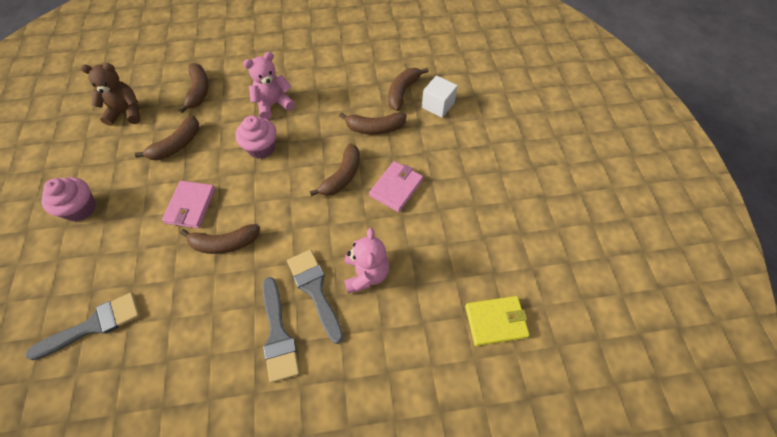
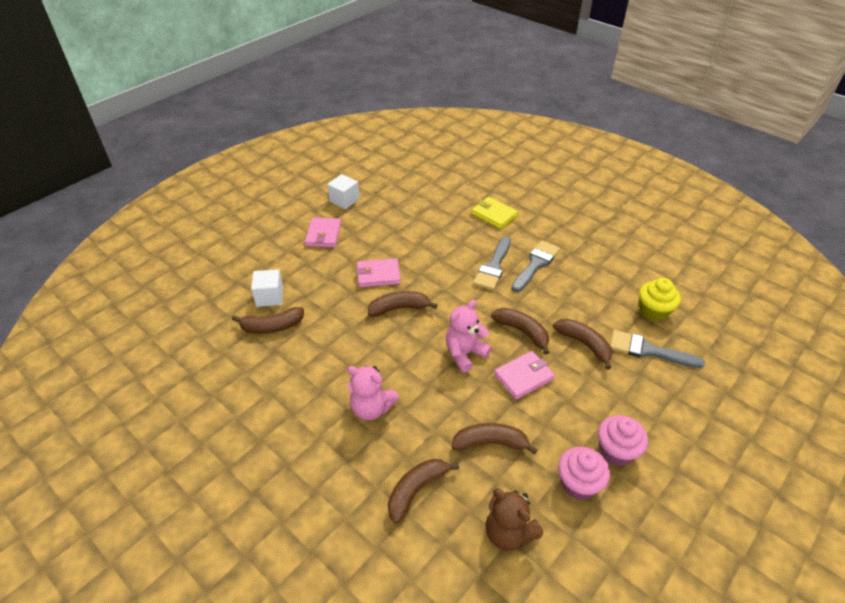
camera: 130 degrees left, 15 degrees down
(110, 386) = (653, 311): none -> yellow cupcake
(261, 148) = (426, 377): pink cupcake -> pink cupcake (578, 483)
(366, 274) = (456, 252): pink teddy bear -> pink teddy bear (465, 353)
(375, 128) = (332, 319): brown banana -> brown banana (584, 344)
(492, 181) = (323, 234): none -> pink wallet
(496, 321) = (423, 193): yellow wallet -> yellow wallet (494, 214)
(541, 232) = (344, 200): none -> white cube

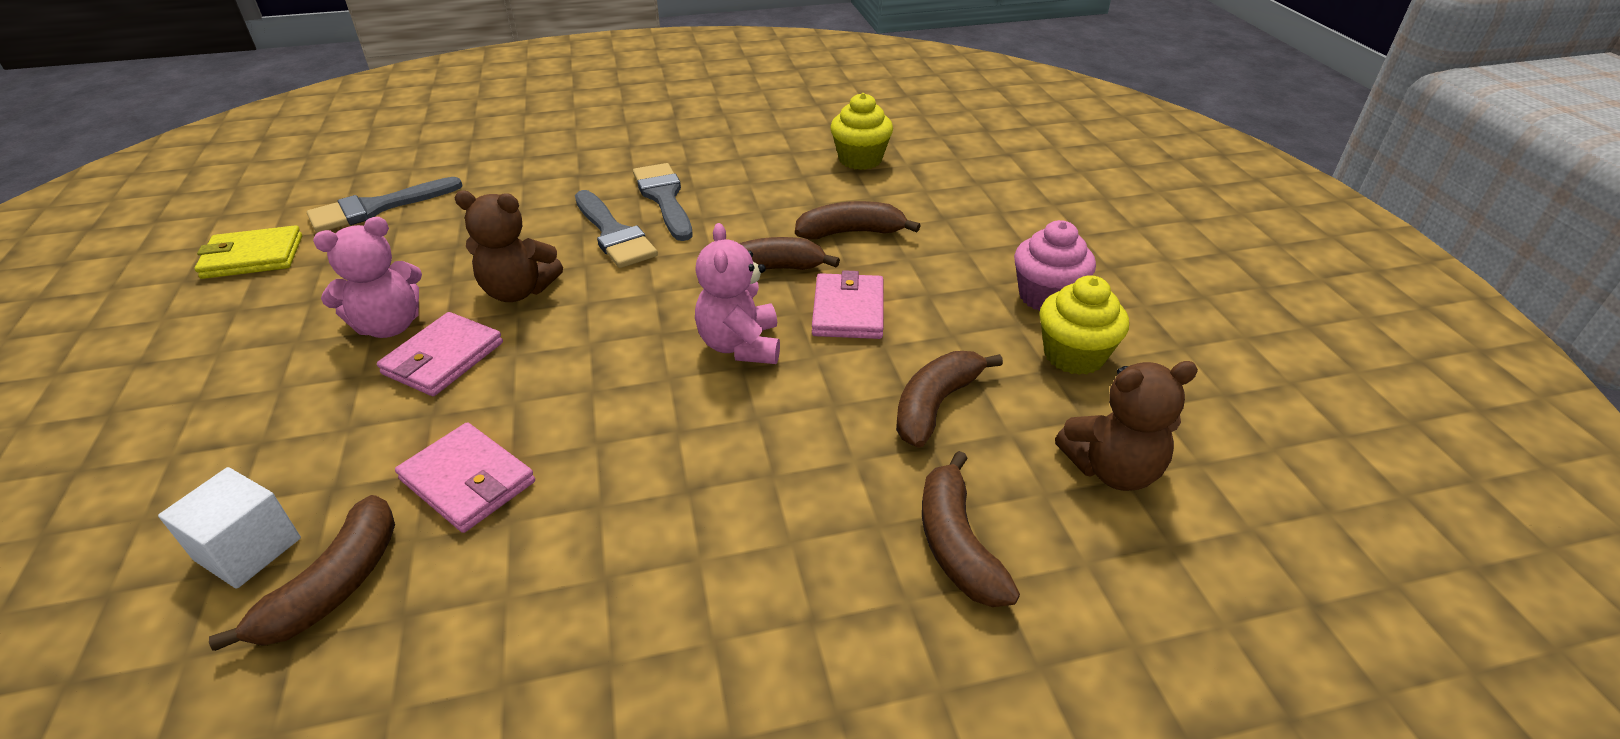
camera: 55 degrees left, 5 degrees down
(323, 234) = (227, 381): pink wallet -> pink wallet (468, 481)
(344, 200) = (197, 311): white cube -> none
(371, 408) = (728, 519): pink teddy bear -> pink teddy bear (389, 326)
(399, 308) = (553, 370): brown banana -> none
(430, 266) = (518, 291): none -> brown teddy bear
(494, 214) = (517, 183): yellow wallet -> yellow wallet (253, 257)
(578, 483) = (1074, 355): pink cupcake -> yellow cupcake
(648, 350) = (915, 193): grey brush -> grey brush (377, 208)

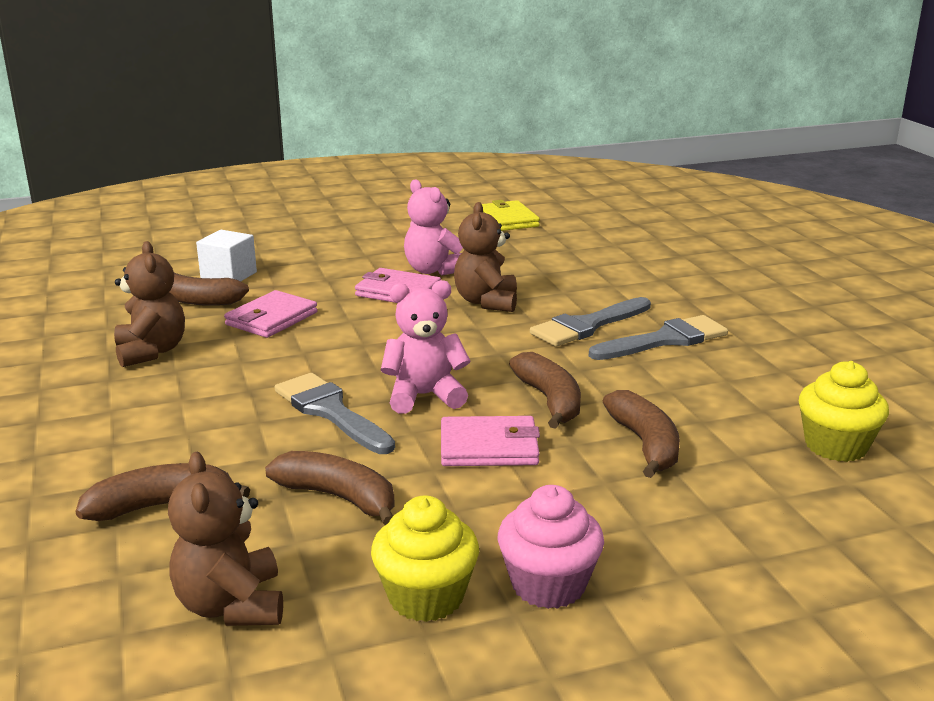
camera: 85 degrees right, 15 degrees down
(377, 208) = (588, 239): grey brush -> grey brush (331, 412)
(526, 619) = (151, 352): none -> brown teddy bear

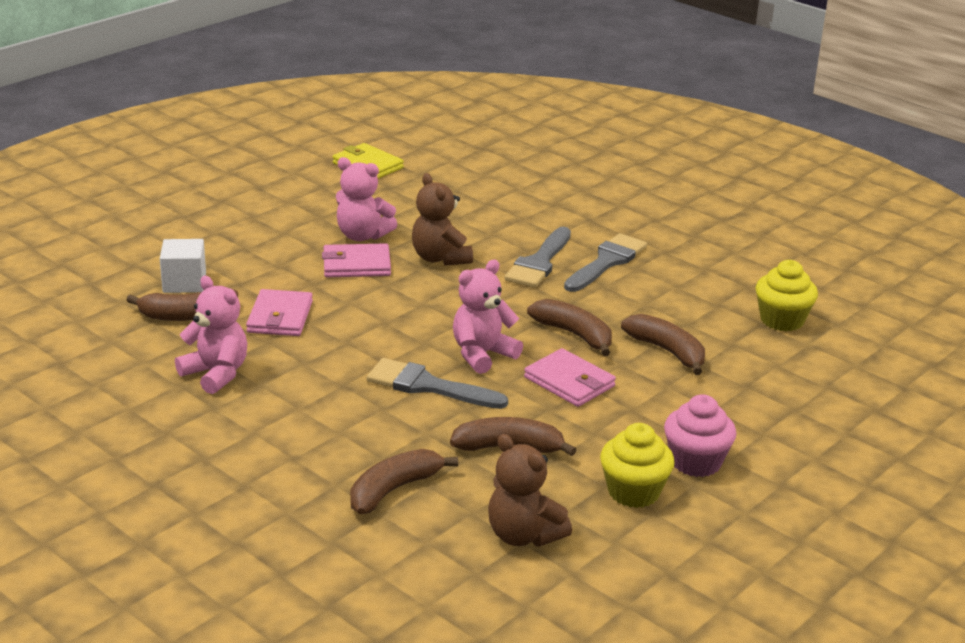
camera: 30 degrees left, 5 degrees up
(151, 352) = (216, 374): brown teddy bear -> pink teddy bear
(489, 447) = (569, 382): pink wallet -> pink wallet turned 75 degrees clockwise

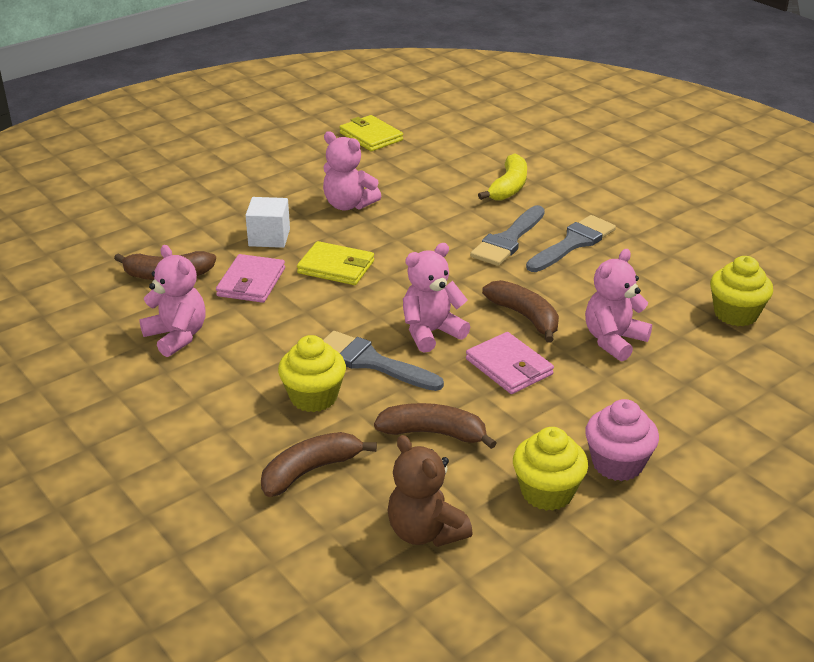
camera: 10 degrees right, 5 degrees up
(184, 283) = (174, 243): white cube -> white cube (269, 237)
(356, 265) = (335, 233): pink wallet -> none
(366, 298) = (336, 267): none -> yellow wallet
(378, 422) = (313, 397): none -> yellow cupcake
(440, 258) = (415, 231): brown teddy bear -> none
(527, 210) = (508, 187): none -> yellow banana
(667, 351) = (613, 340): brown banana -> pink teddy bear

